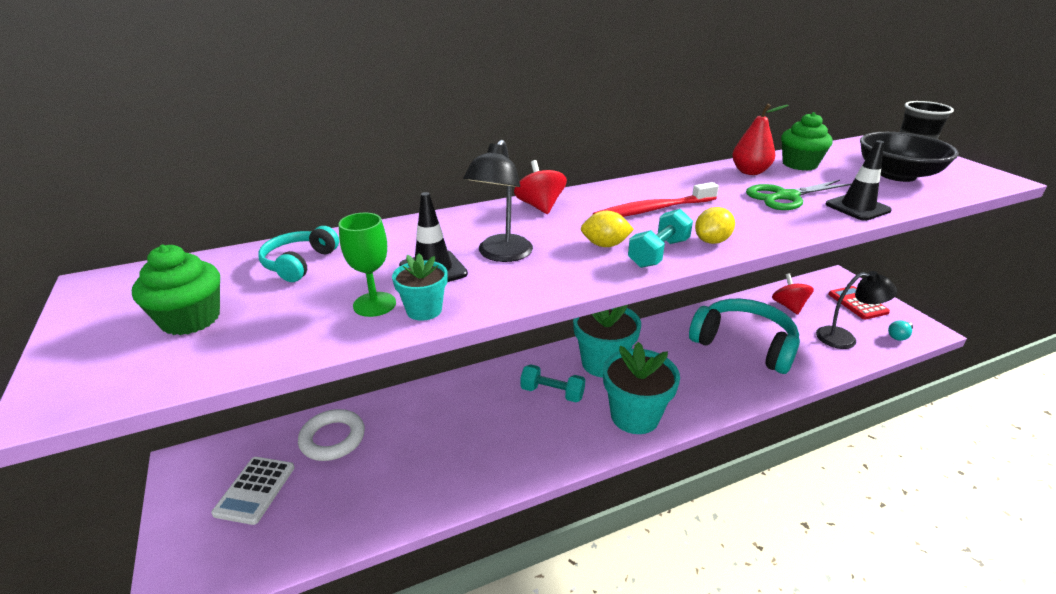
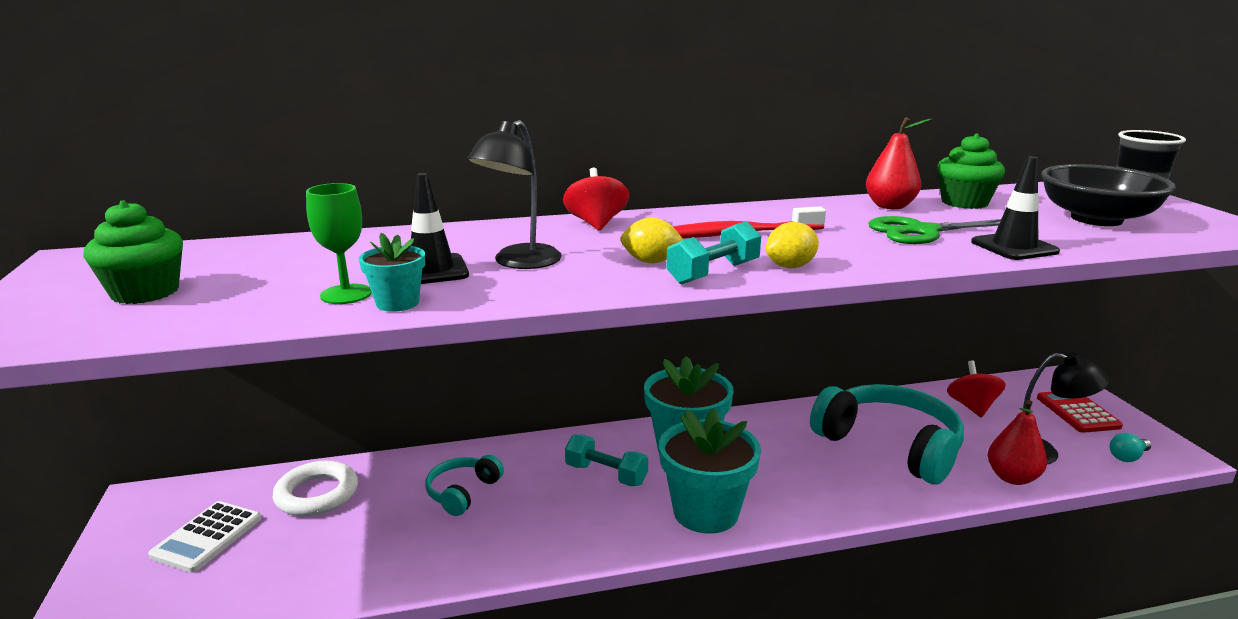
camera: 10 degrees right, 10 degrees down
(299, 263) = (288, 255): turquoise headphones -> turquoise headphones (462, 492)
(831, 361) = (1012, 477): none -> red pear

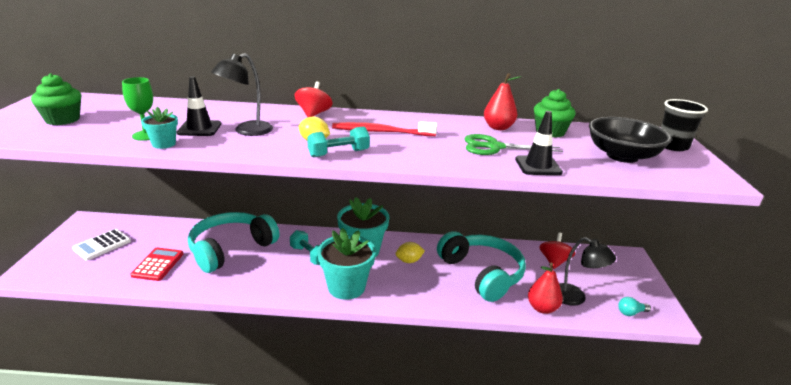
camera: 15 degrees right, 5 degrees up
(317, 494) = (162, 235): white ring -> none
(462, 492) = (231, 249): turquoise headphones -> turquoise headphones, size x2.02
(790, 266) = (386, 156): yellow lemon -> yellow lemon (409, 261)
(1077, 412) = (622, 279): red calculator -> red calculator (158, 264)

